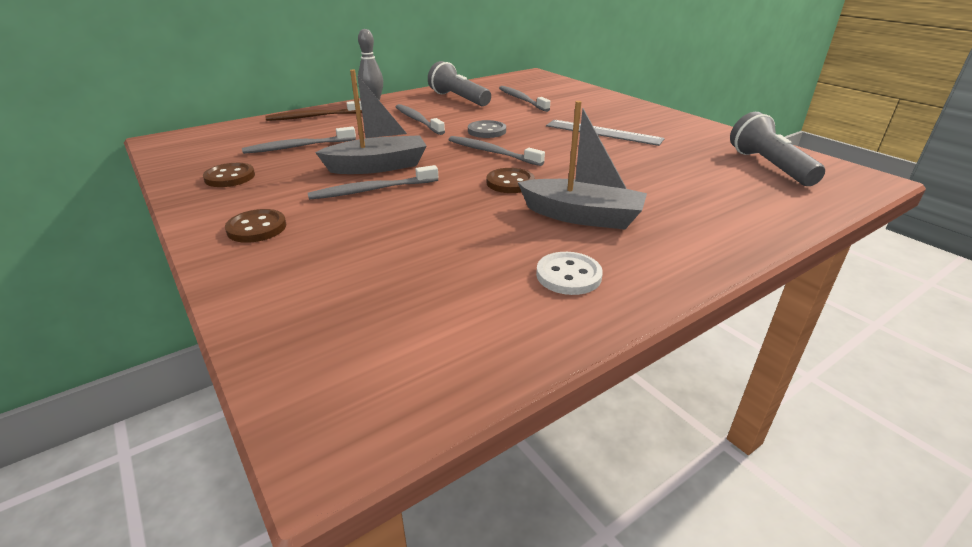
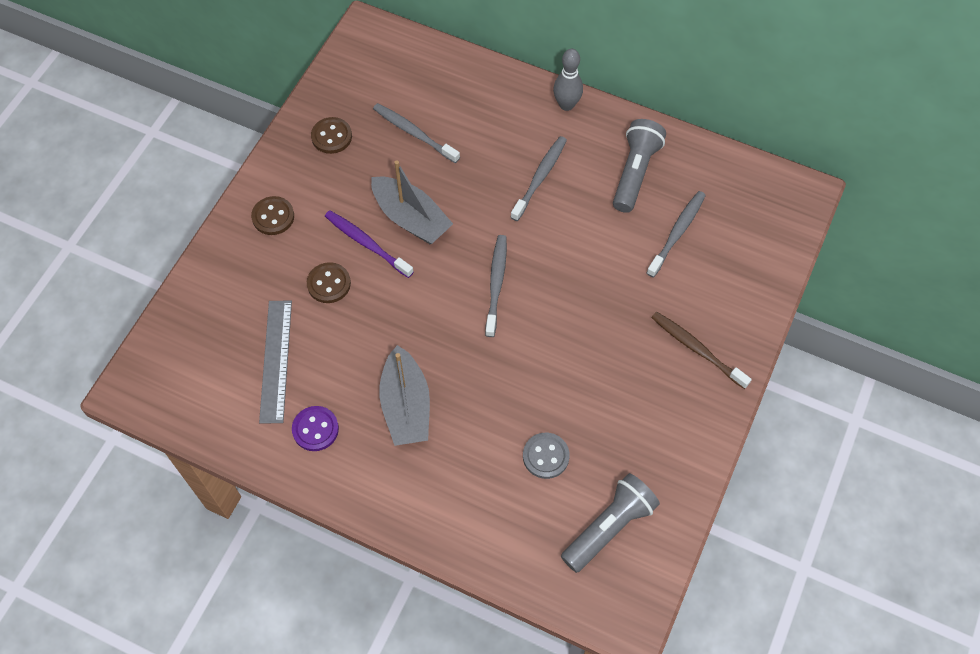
camera: 60 degrees right, 30 degrees up
(313, 117) = (491, 87): brown toothbrush -> brown toothbrush (697, 349)
(372, 190) = (367, 243): grey toothbrush -> purple toothbrush
(487, 131) = (549, 252): grey button -> grey button (545, 456)
(510, 183) = (438, 330): brown button -> brown button (329, 284)
(568, 275) = (315, 429): white button -> purple button
(603, 132) = (615, 355): grey ruler -> grey ruler (276, 360)

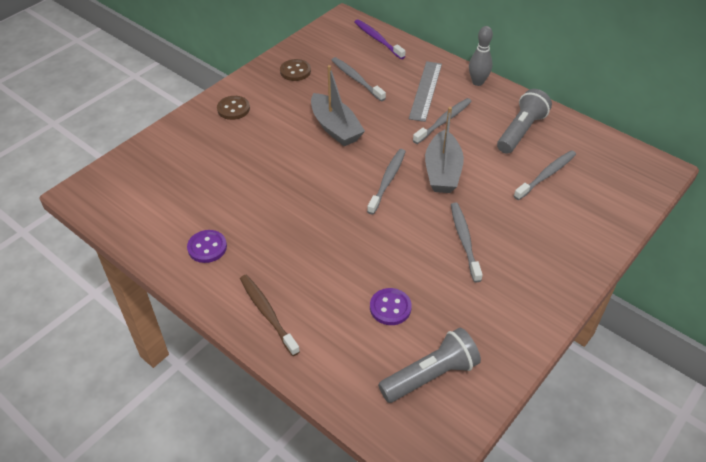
camera: 15 degrees right, 15 degrees down
(276, 360) = (196, 196): grey ruler -> grey ruler (426, 90)
(329, 284) = (257, 156): brown button -> none
(367, 243) = (296, 137): purple toothbrush -> purple toothbrush (378, 39)
(406, 406) = (285, 247): grey boat -> grey boat (442, 171)
(545, 456) = (390, 308): grey button -> purple button
(605, 348) = (464, 240): none -> grey toothbrush
(697, 349) = (544, 257): brown toothbrush -> brown toothbrush (267, 313)

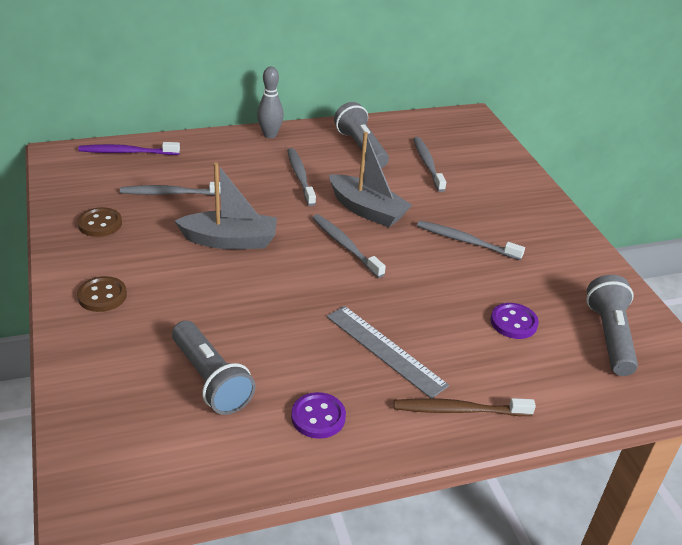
camera: 60 degrees left, 10 degrees down
(201, 187) = (210, 380): none -> grey flashlight
(426, 90) = (244, 165): grey ruler -> grey ruler (385, 350)

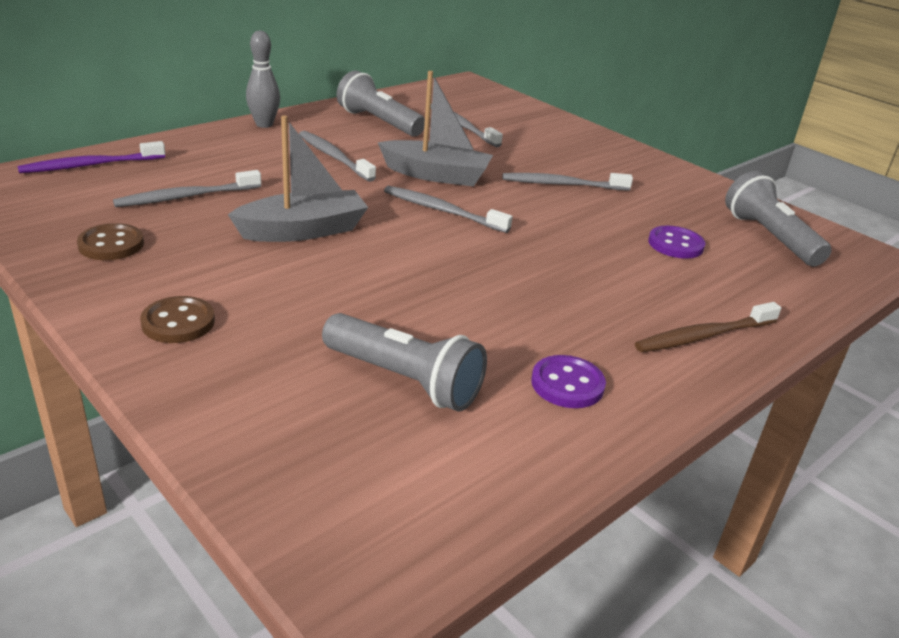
camera: 25 degrees left, 5 degrees down
(385, 350) = (576, 298): grey ruler -> none

